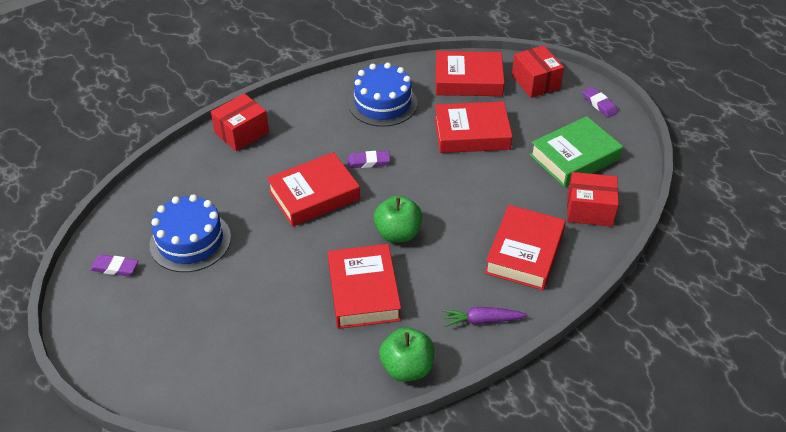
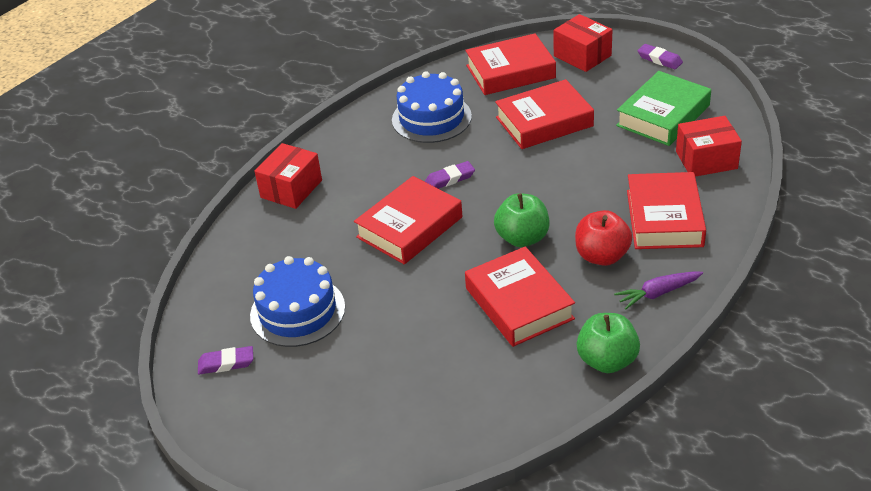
camera: 15 degrees left, 5 degrees down
(453, 271) = (602, 256): none -> red apple

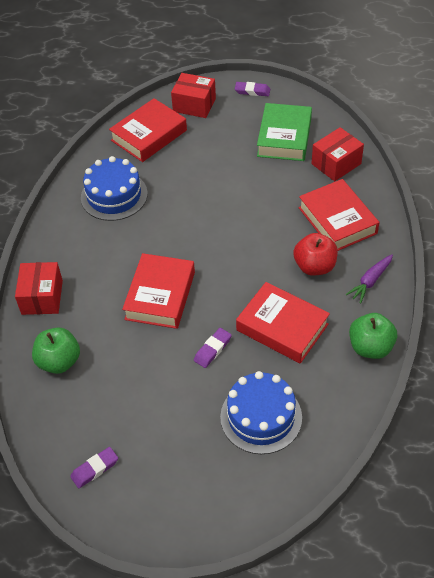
camera: 30 degrees left, 10 degrees up
(297, 311) = (121, 401): blue cake -> blue cake (261, 417)
(450, 179) = (163, 243): purple eraser -> purple eraser (212, 349)
(522, 238) = (250, 273): green apple -> green apple (59, 361)
(544, 122) = (202, 170): red book -> none

